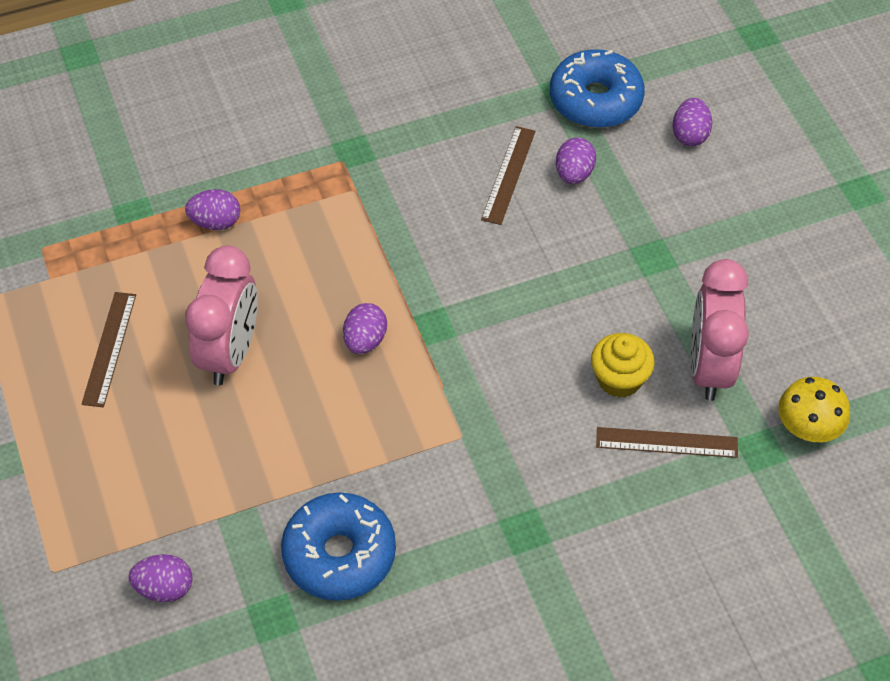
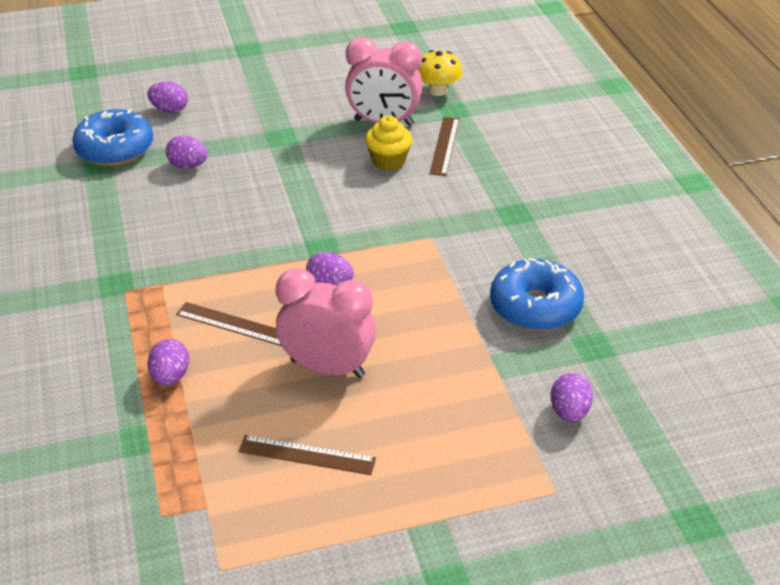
camera: 85 degrees left, 15 degrees down
(508, 175) = (177, 198): brown ruler -> brown ruler (234, 324)

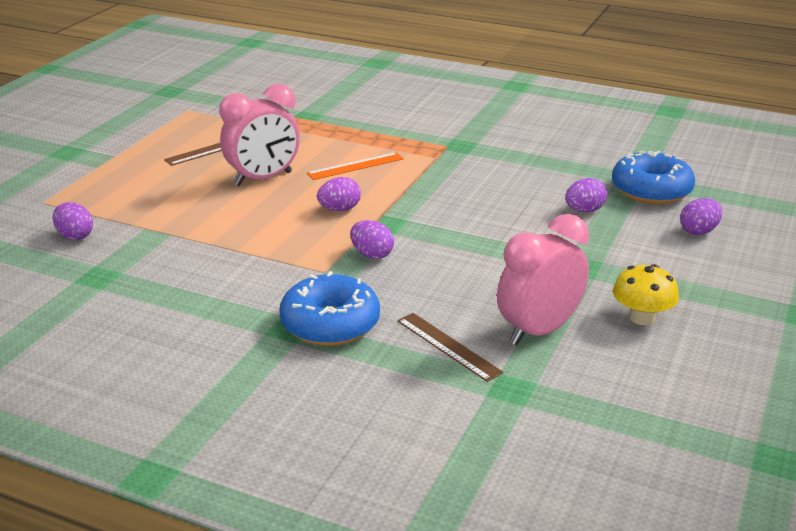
camera: 130 degrees right, 10 degrees down
(170, 377) = (341, 136): purple egg -> purple egg (372, 255)
(234, 324) = (355, 166): brown ruler -> orange ruler
(388, 161) = (465, 302): yellow cupcake -> none
(437, 90) = (567, 399): yellow mushroom -> yellow mushroom (642, 317)
(535, 307) = (174, 275): blue donut -> blue donut (330, 324)

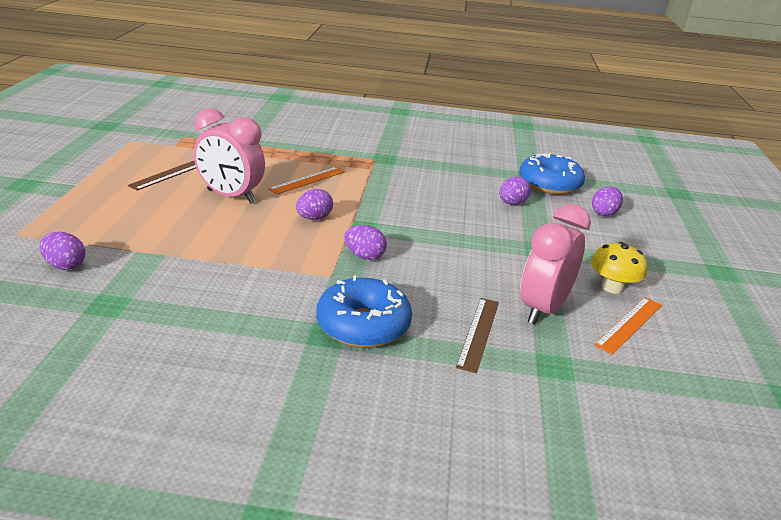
camera: 20 degrees left, 0 degrees up
(263, 179) = (231, 196): pink clock -> pink clock turned 75 degrees clockwise
(448, 346) = (478, 333): brown ruler -> brown ruler turned 75 degrees clockwise
(631, 359) = (629, 324): none -> orange ruler

